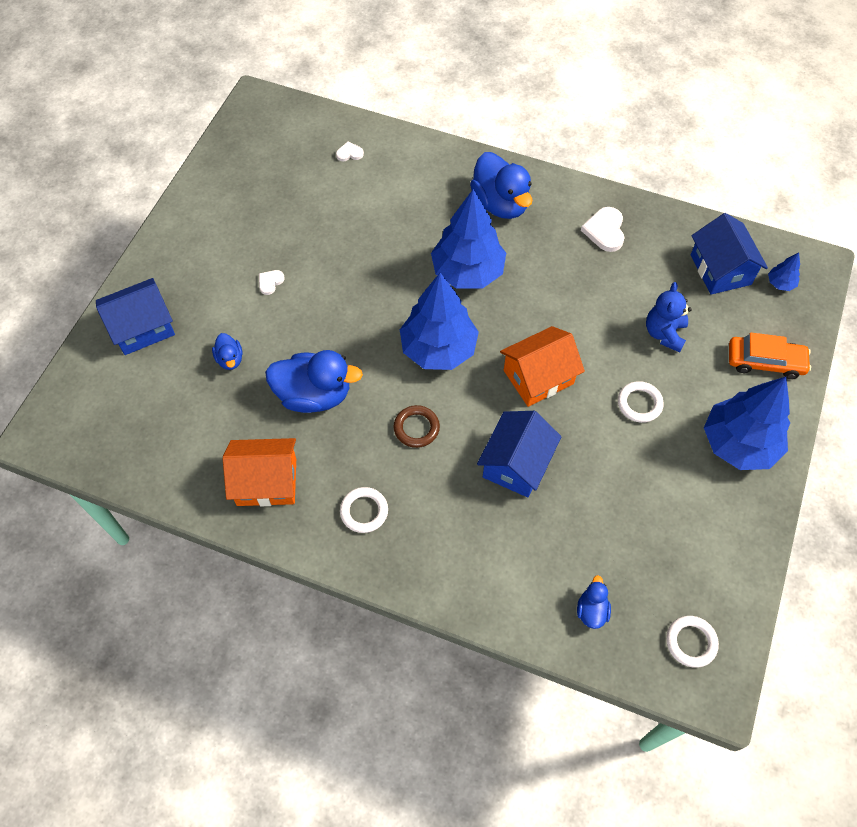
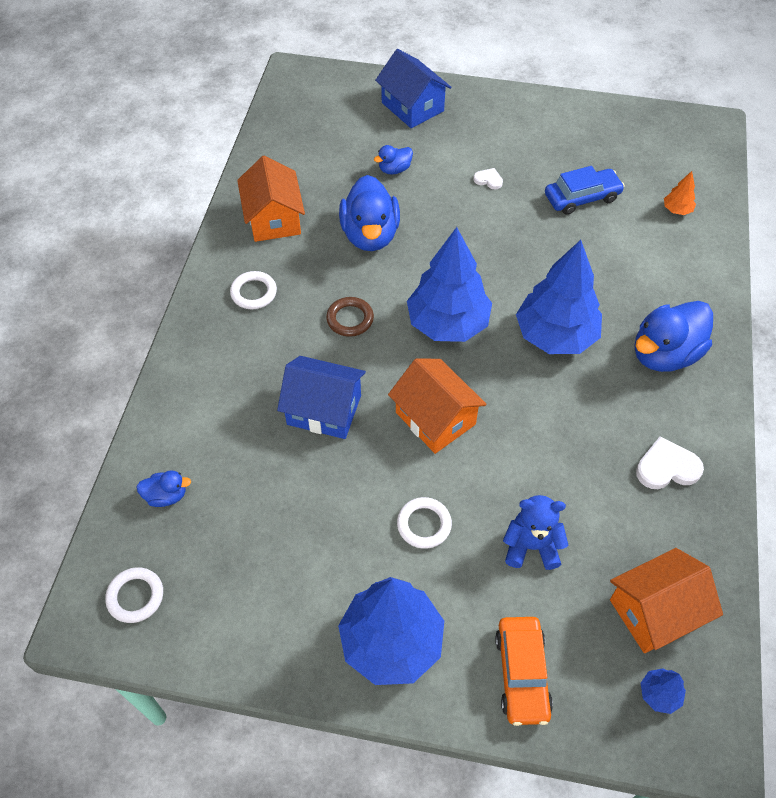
camera: 80 degrees right, 5 degrees down
(315, 216) = (582, 197): none -> blue car
(349, 153) = (677, 210): white heart -> orange tree
(720, 269) = (655, 611): blue house -> orange house

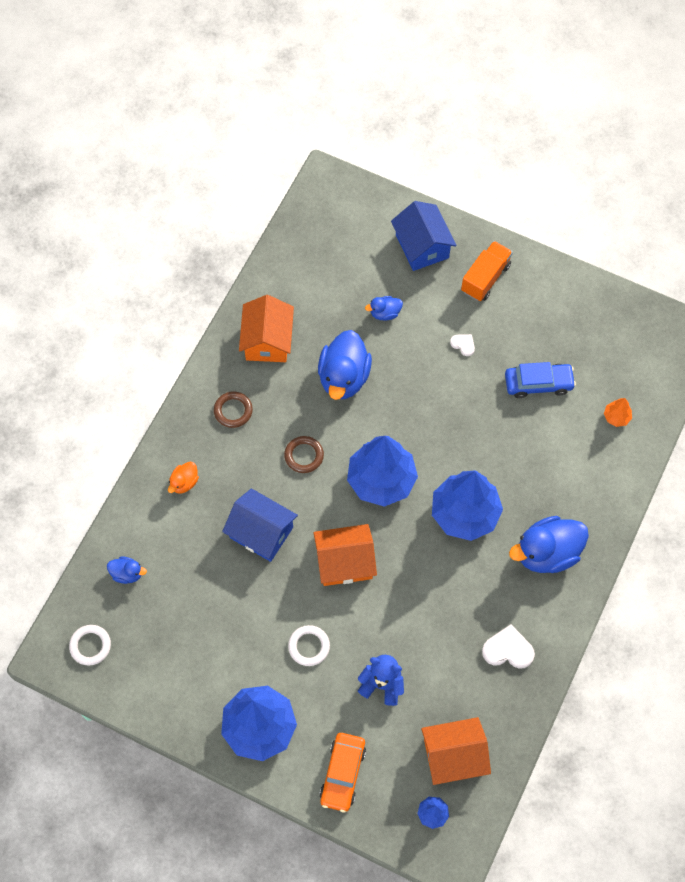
camera: 15 degrees right, 10 degrees up
(214, 378) = (184, 482): none -> orange duck
(254, 293) = (233, 411): white ring -> brown ring
(435, 418) = (344, 562): orange house -> orange house turned 75 degrees counterclockwise
(488, 120) = (485, 278): none -> orange truck

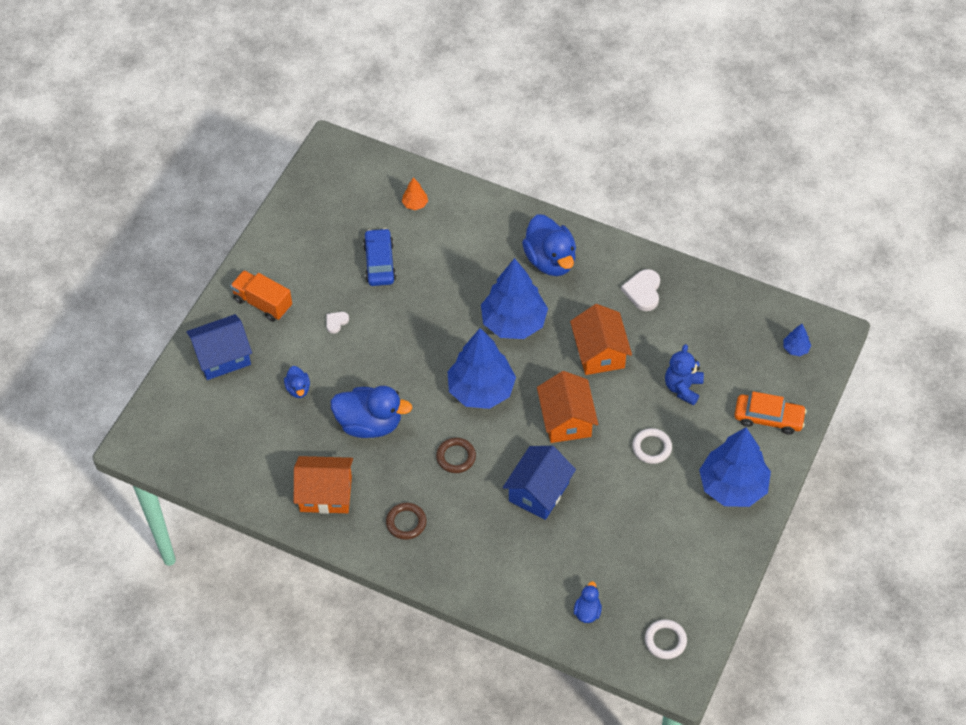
camera: 90 degrees left, 10 degrees down
(184, 482) = (486, 564): orange duck -> none
(453, 756) = (743, 333): orange house -> orange house (599, 352)

